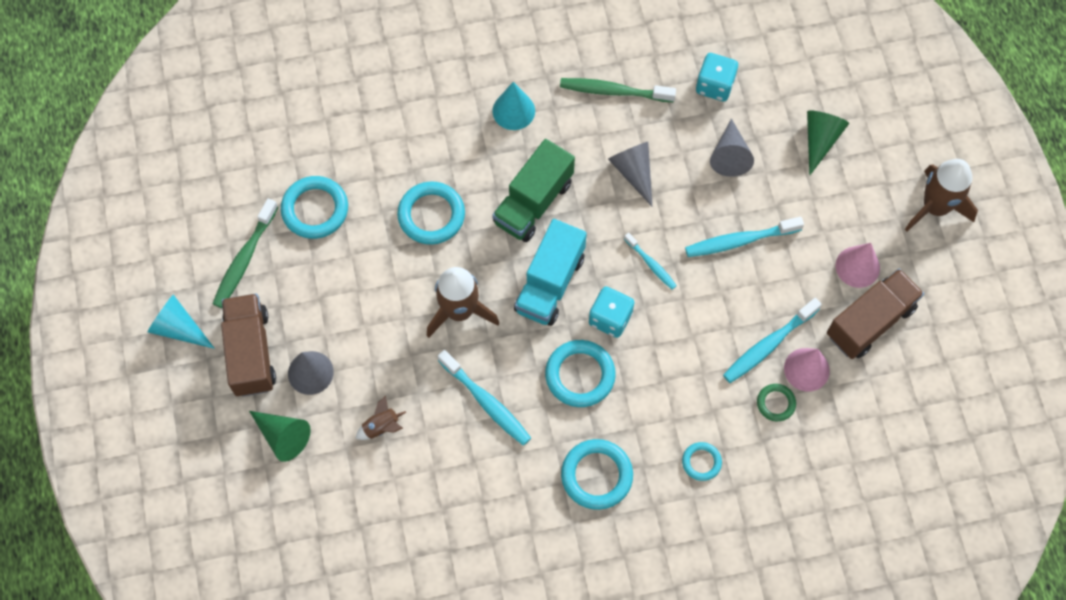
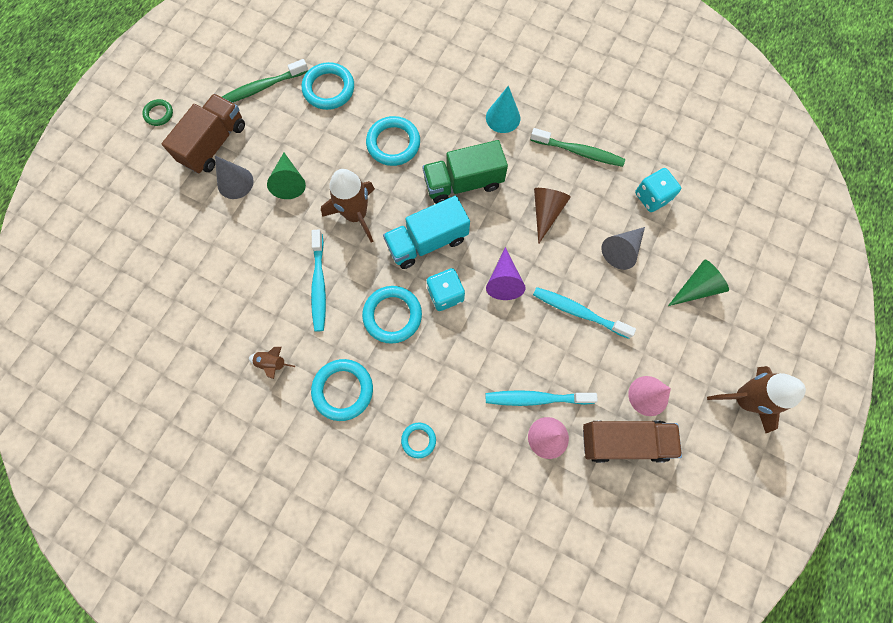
camera: 40 degrees right, 5 degrees up
(178, 328) = (189, 99): turquoise cone -> none
(283, 436) = (184, 208): green cone -> green cone (289, 181)
(381, 427) = (244, 248): brown rocket -> brown rocket (272, 363)
(613, 91) = (579, 152): green toothbrush -> green toothbrush turned 150 degrees clockwise
(633, 172) = (546, 212): grey cone -> brown cone
(651, 264) = (504, 280): turquoise toothbrush -> purple cone
(776, 403) = (505, 443): green ring -> green ring (159, 114)

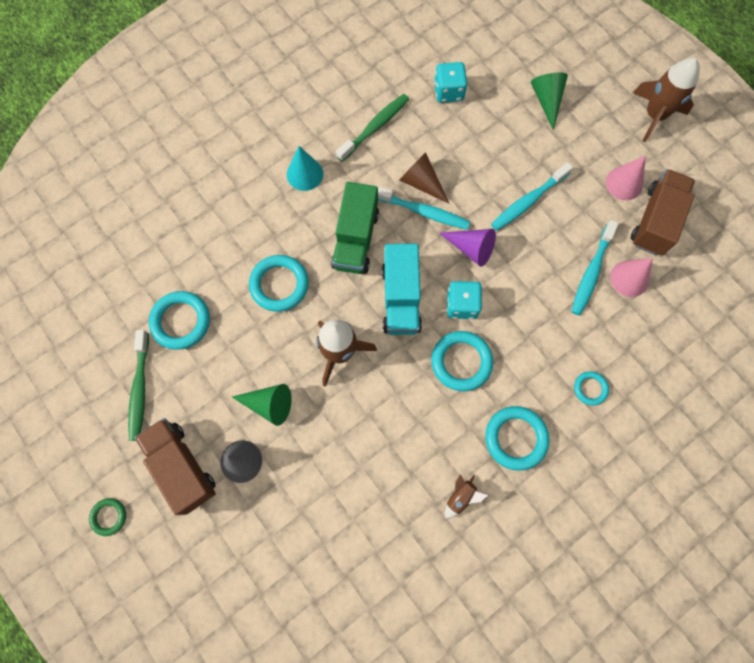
camera: 65 degrees left, 0 degrees up
(319, 285) = (398, 418): turquoise toothbrush -> turquoise toothbrush (423, 212)
(622, 250) = (487, 139): grey cone -> none

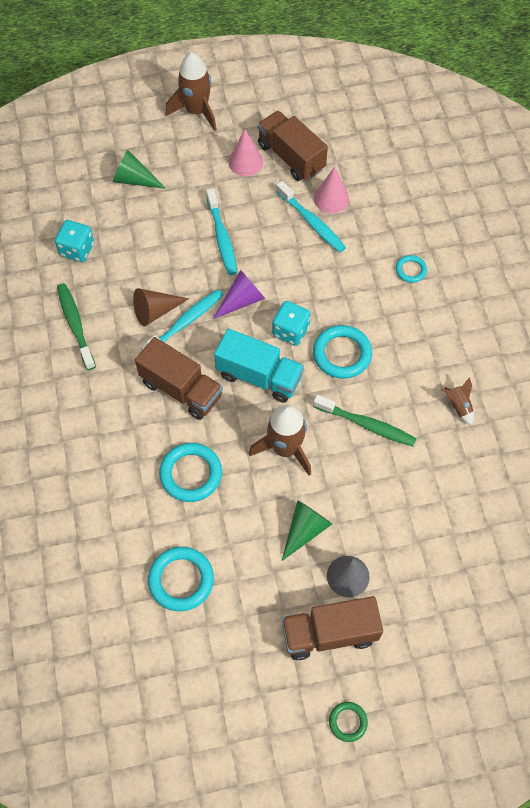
camera: 65 degrees left, 10 degrees down
(140, 389) = (232, 646): green toothbrush -> green toothbrush (366, 425)
(305, 174) = (88, 405): turquoise cone -> none
(356, 239) = (181, 389): green truck -> brown truck
(516, 438) = (427, 343): turquoise ring -> none

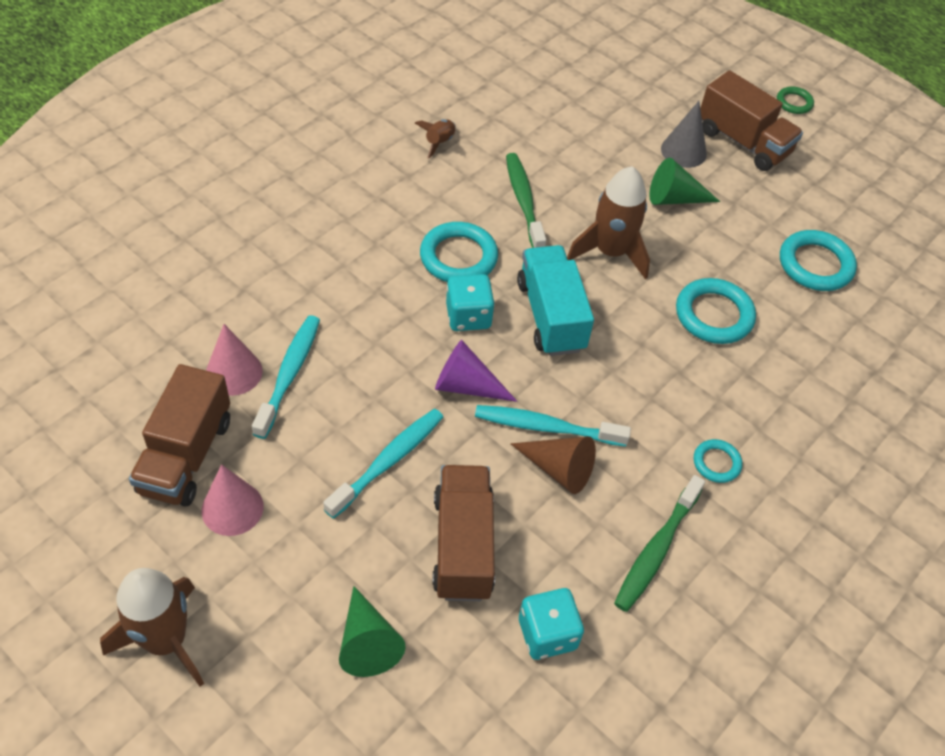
camera: 130 degrees left, 10 degrees down
(181, 389) = (632, 379): brown truck -> brown truck (462, 545)
(410, 270) = (293, 246): turquoise ring -> turquoise ring (716, 463)

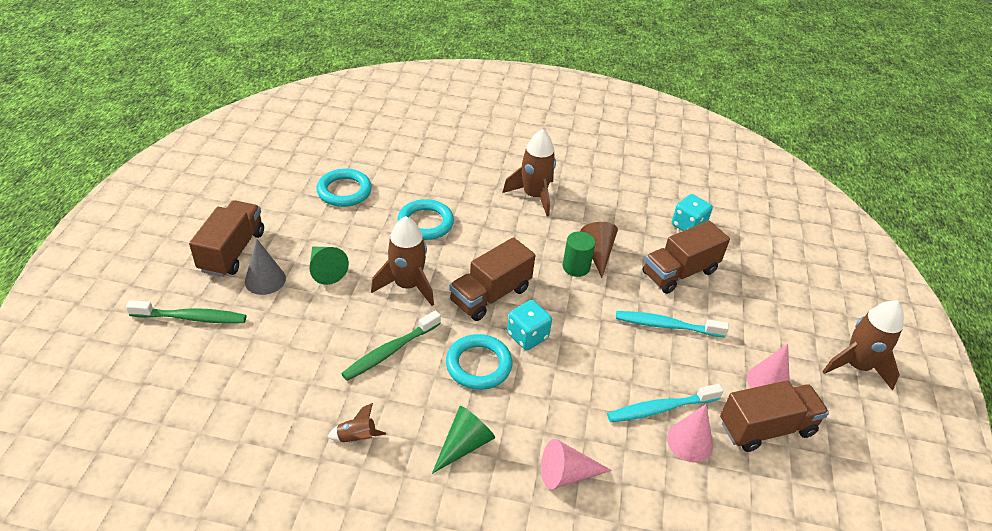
camera: 120 degrees left, 10 degrees down
(287, 256) = (567, 474): none -> pink cone
(367, 642) = (764, 286): green cone -> green cone (464, 444)
(466, 386) = (582, 313): purple cone -> none
(546, 427) = (576, 267): turquoise toothbrush -> green cylinder
(550, 316) = (490, 295): turquoise truck -> brown truck
(656, 550) = (606, 203): green toothbrush -> green toothbrush (192, 318)
(716, 463) = (534, 196): turquoise ring -> brown rocket
(794, 103) = (162, 236): green ring -> none

